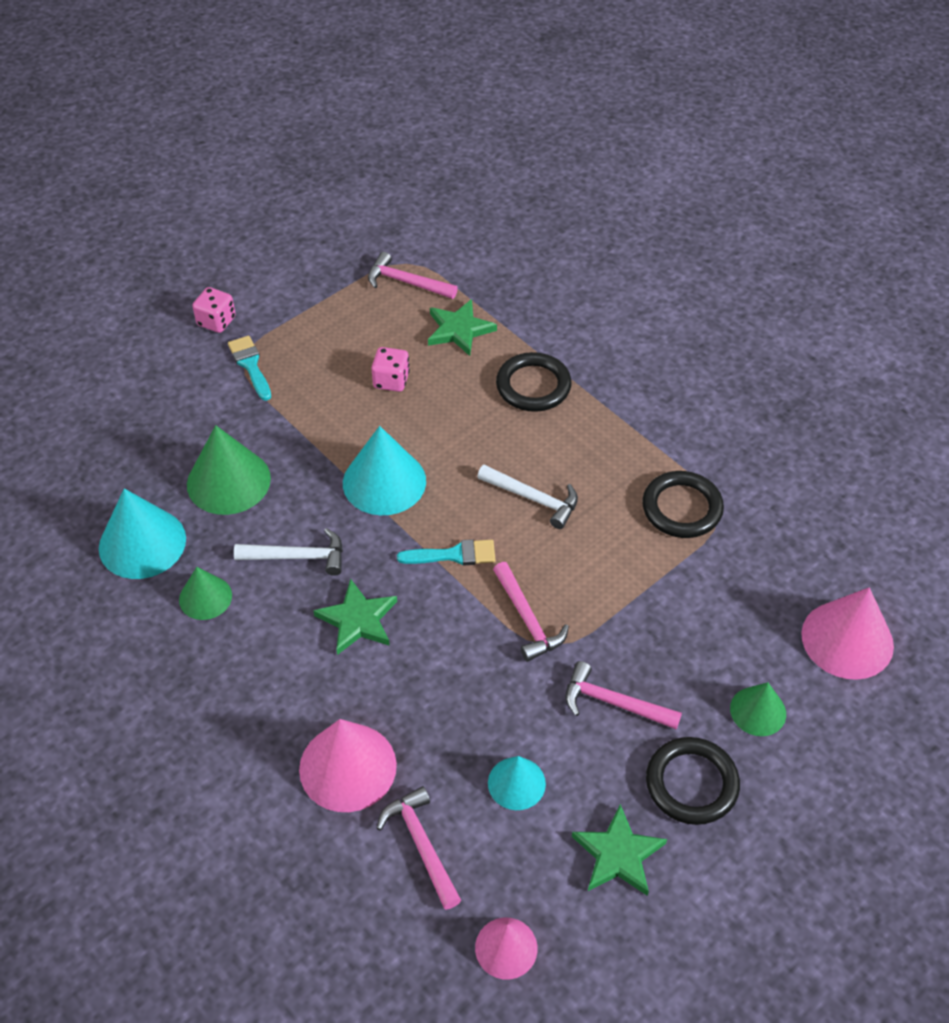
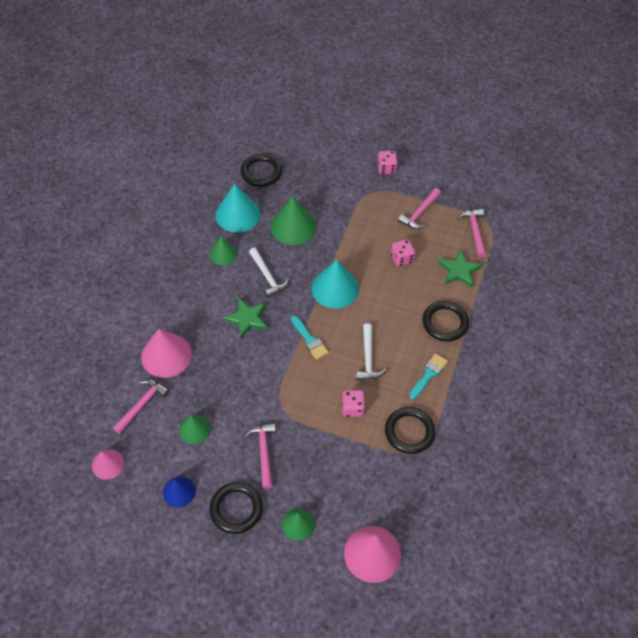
camera: 60 degrees right, 5 degrees up
(85, 474) = (261, 172): none -> black ring
(250, 365) = (369, 197): turquoise brush -> turquoise brush (428, 374)
(516, 783) = (194, 429): turquoise cone -> green cone
(527, 619) = (290, 390): pink hammer -> pink hammer (419, 213)
(605, 556) = (352, 408): none -> pink dice
(618, 854) = (179, 491): green star -> blue cone

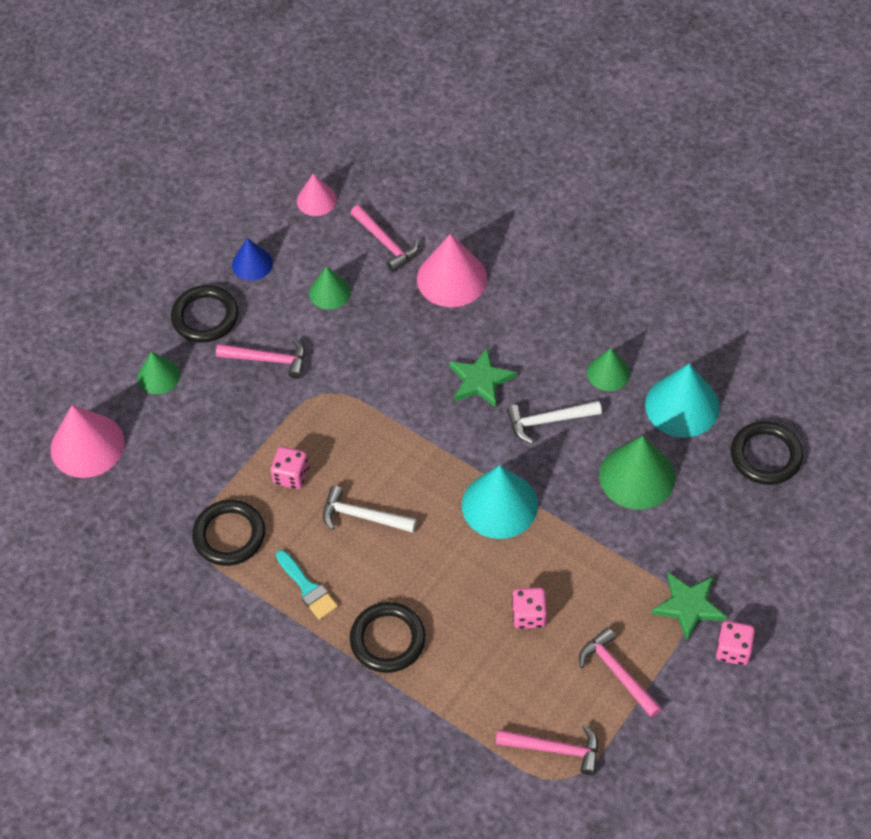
camera: 110 degrees right, 0 degrees up
(309, 340) = (419, 450): turquoise brush -> none
(459, 270) = (479, 695): green star -> green star (688, 606)

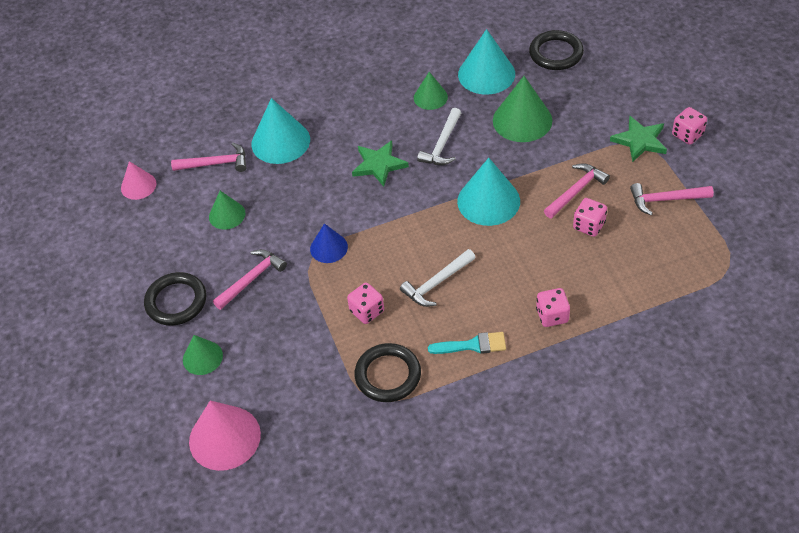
camera: 55 degrees left, 5 degrees down
(252, 264) = (156, 250): blue cone -> blue cone (329, 248)
(388, 640) = (552, 315): black ring -> pink dice
(451, 278) = (280, 141): pink cone -> turquoise cone
(555, 749) = (703, 260): pink hammer -> pink hammer (576, 191)

